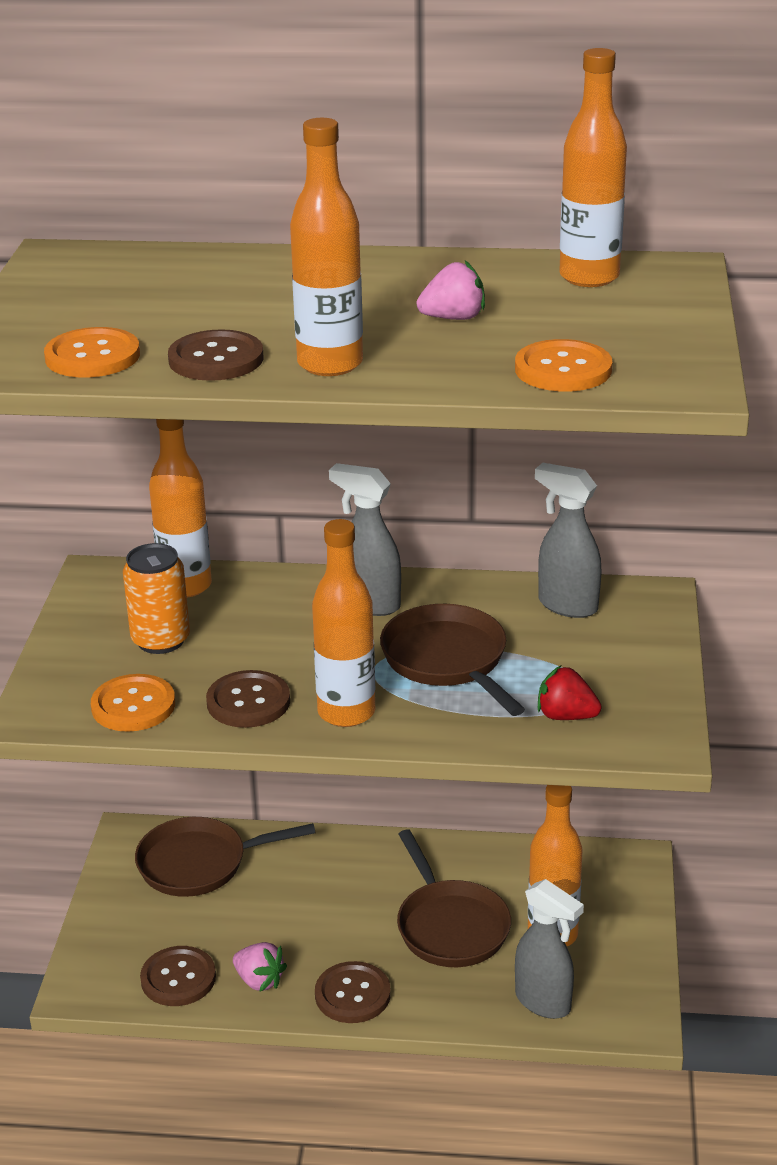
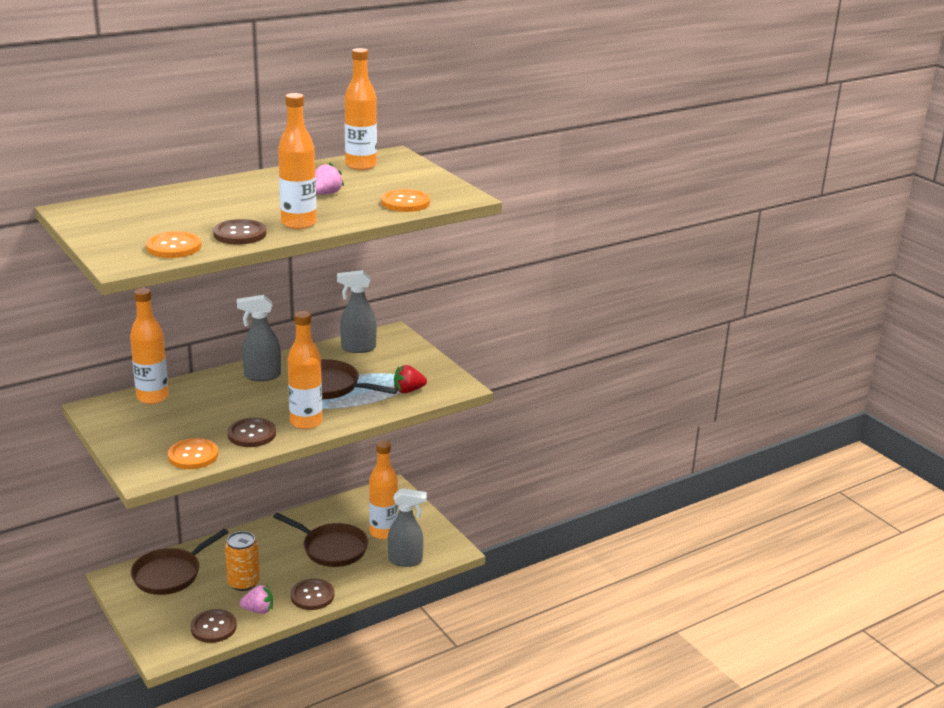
camera: 40 degrees left, 5 degrees down
(161, 640) = (170, 424): orange can -> orange can (243, 583)

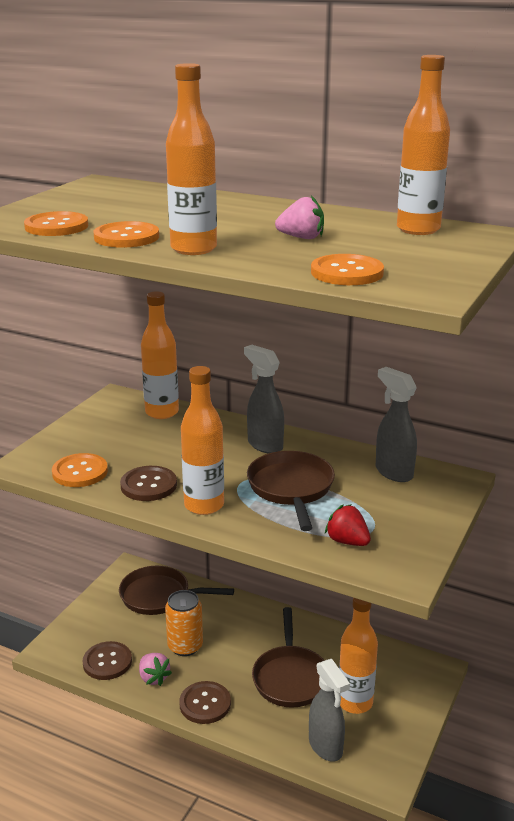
camera: 60 degrees right, 0 degrees up
(240, 234) = (126, 237): brown button -> orange button

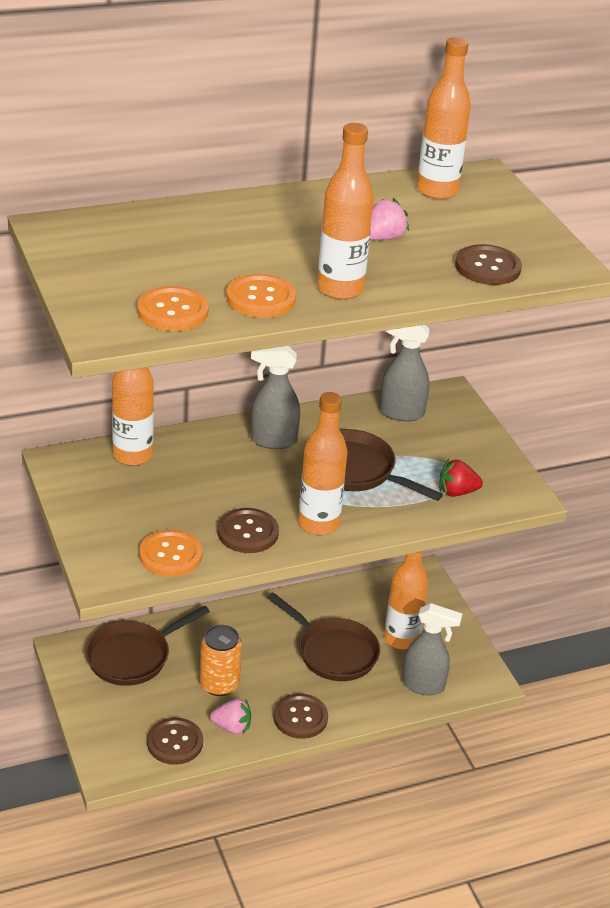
camera: 50 degrees left, 10 degrees up
(347, 272) = (487, 267): orange button -> brown button

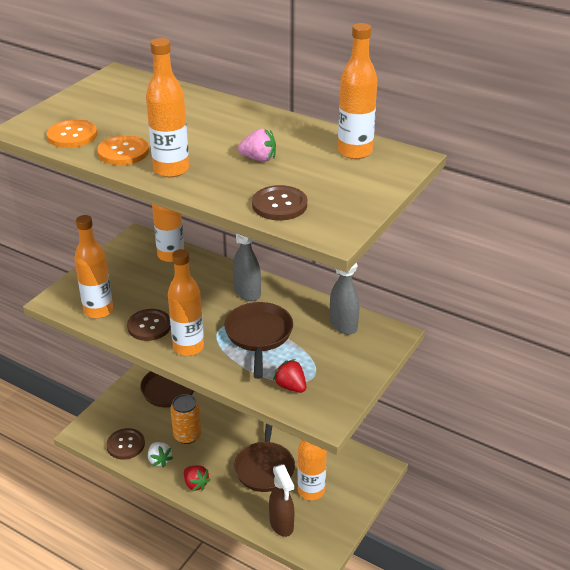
camera: 55 degrees right, 0 degrees up
(170, 555) = (98, 310): orange button -> orange bottle
(232, 727) = (159, 460): pink strawberry -> white strawberry
(300, 717) = (196, 484): brown button -> red strawberry
(423, 685) = (281, 525): grey spray bottle -> brown spray bottle

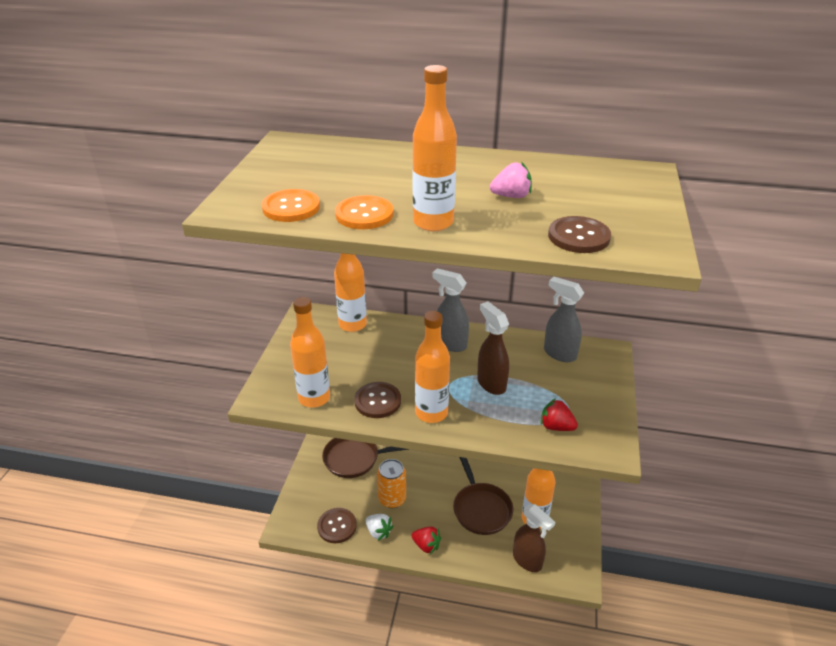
camera: 20 degrees left, 0 degrees up
(259, 335) = (491, 384): brown pan -> brown spray bottle
(355, 152) = (594, 174): orange bottle -> none

